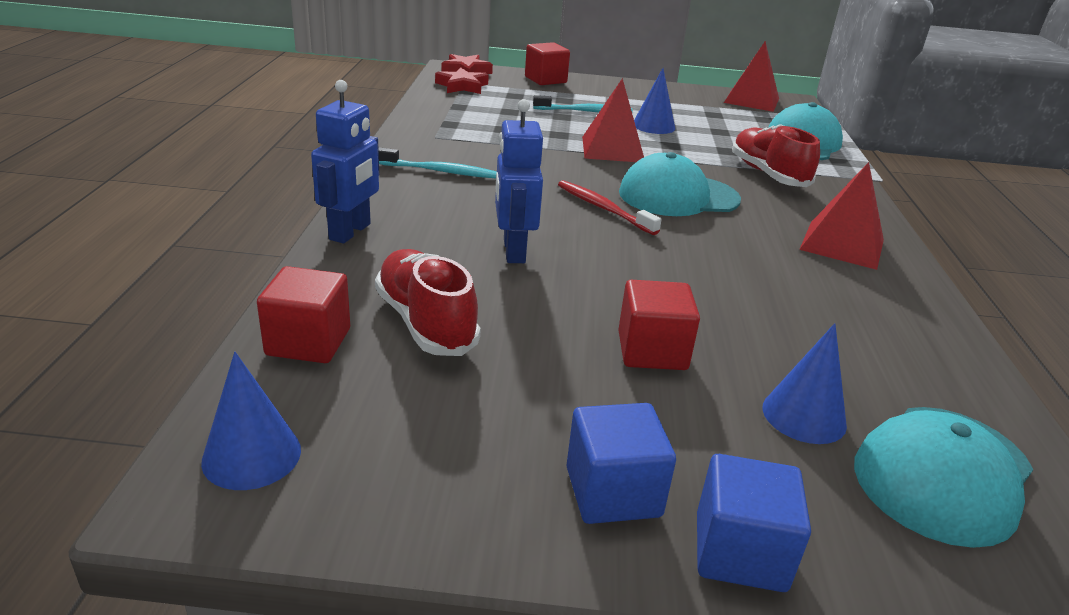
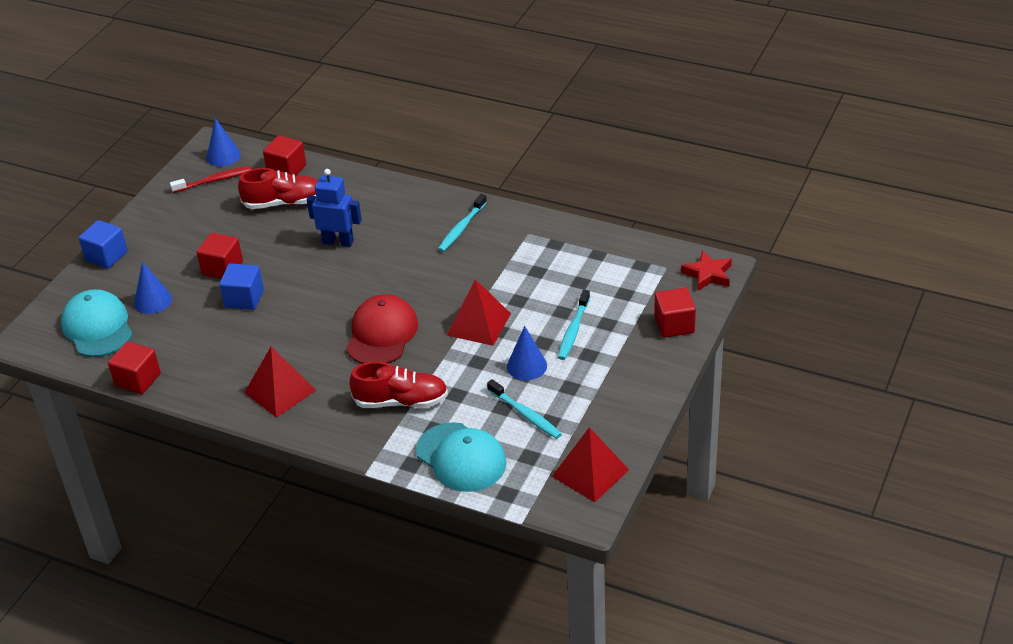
camera: 115 degrees right, 10 degrees up
(350, 232) = (386, 186): blue robot -> none
(462, 86) = (656, 265): red star -> none
(603, 208) = (377, 291): red toothbrush -> red toothbrush (215, 180)
(613, 492) = (151, 234): blue cube -> blue cube (244, 299)
(678, 196) = (381, 334): turquoise cap -> red cap
(716, 123) = (525, 414): none -> turquoise toothbrush
(980, 372) = (138, 380): none -> red cube

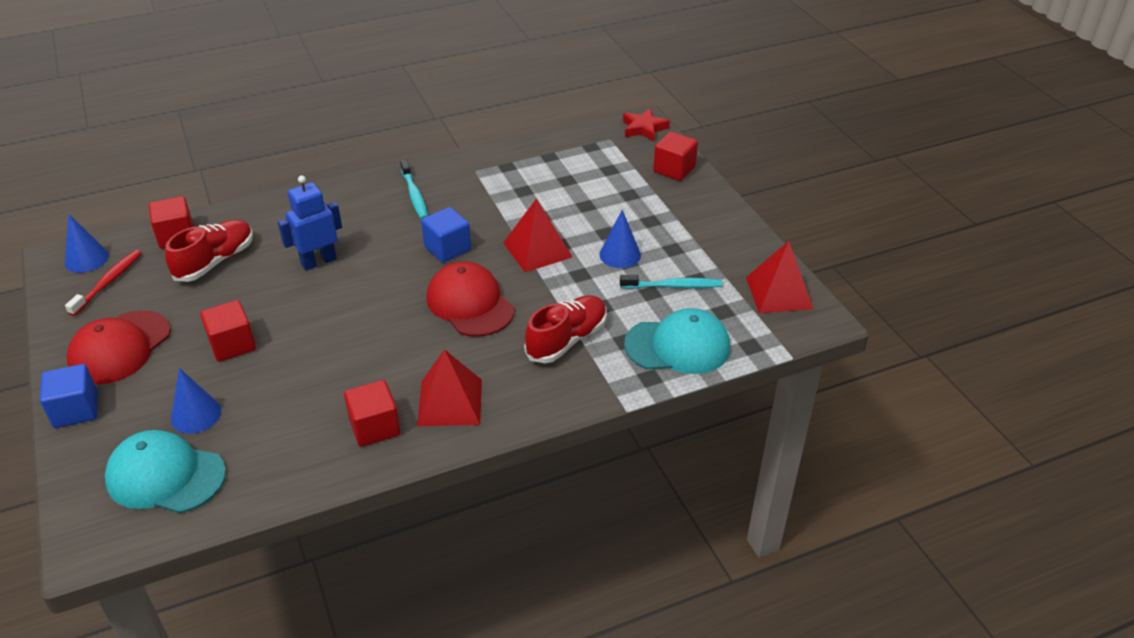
camera: 50 degrees left, 0 degrees up
(138, 380) = (288, 490): red cube -> red cube (375, 427)
(169, 230) = (120, 348): none -> red cap
(244, 299) = (295, 355): blue cube -> blue cube (447, 248)
(573, 330) = (613, 212): turquoise toothbrush -> none

